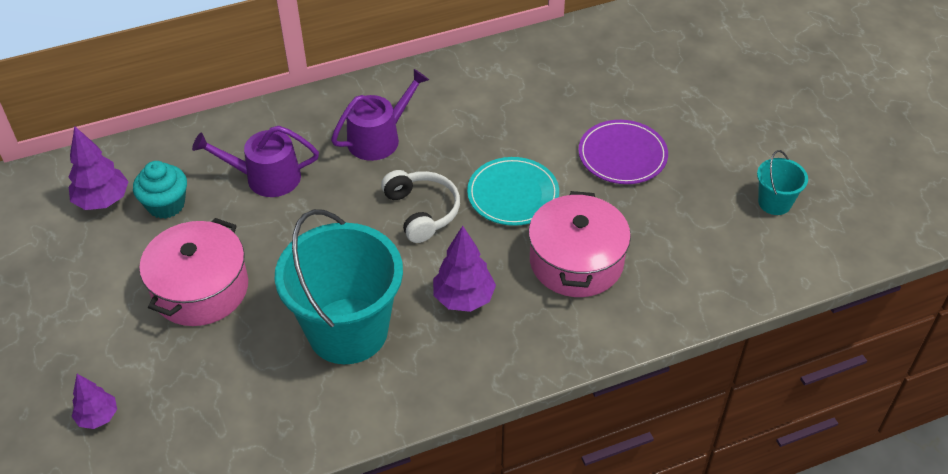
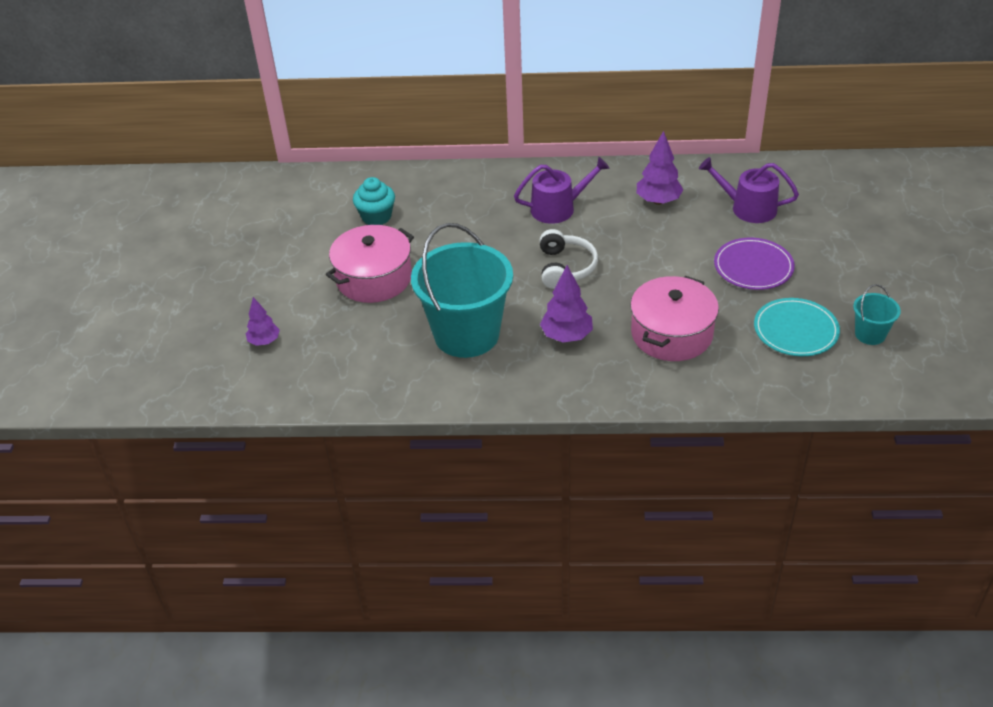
camera: 25 degrees right, 5 degrees down
(103, 201) = (333, 203): purple tree -> purple tree (658, 201)
(266, 178) = (458, 216): purple watering can -> purple watering can (748, 208)
(513, 194) = (645, 273): turquoise plate -> turquoise plate (795, 330)

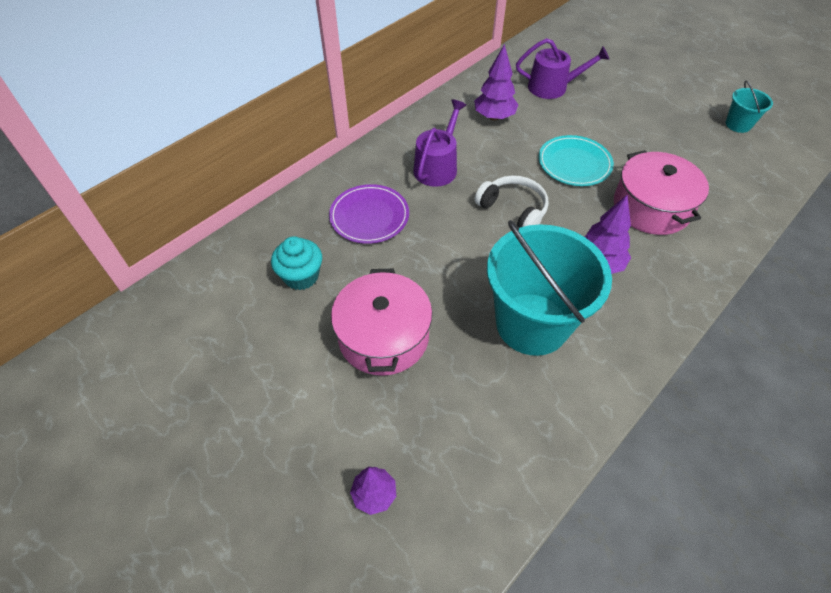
camera: 50 degrees left, 10 degrees up
(748, 208) = (552, 87): purple watering can -> purple watering can turned 150 degrees counterclockwise
(753, 267) = (617, 124): purple plate -> purple plate (369, 216)
(795, 330) = (704, 150): turquoise plate -> turquoise plate (574, 163)

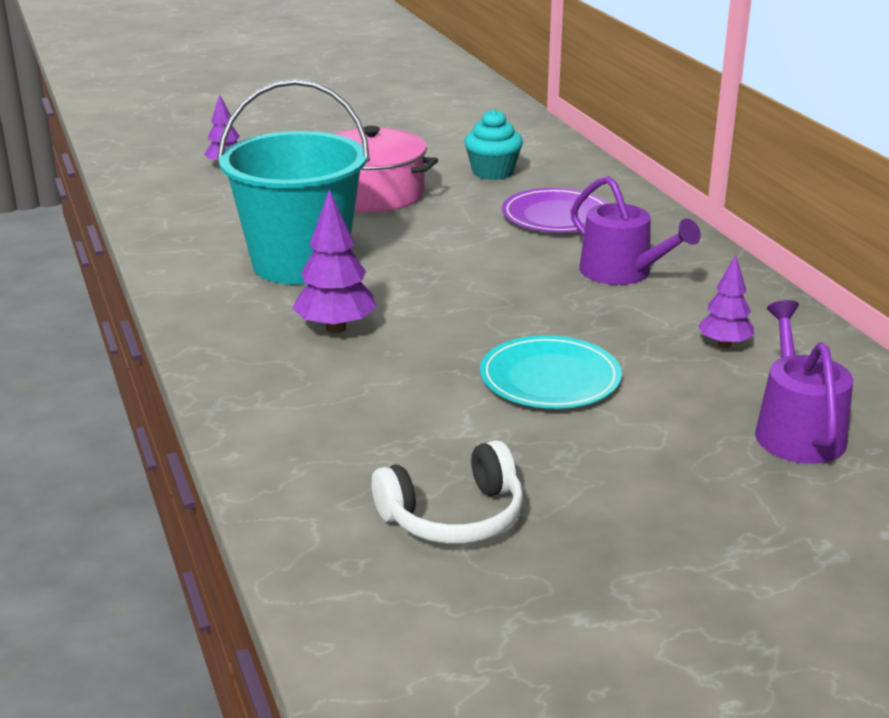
camera: 115 degrees right, 25 degrees down
(494, 117) = (724, 344): purple tree -> purple tree, size x0.65
(513, 209) = (489, 301): white headphones -> white headphones (454, 517)
(552, 87) = (796, 430): purple watering can -> purple watering can turned 150 degrees clockwise
(651, 207) = (392, 410): pink pot -> none
(738, 124) = (528, 630): turquoise bucket -> none

